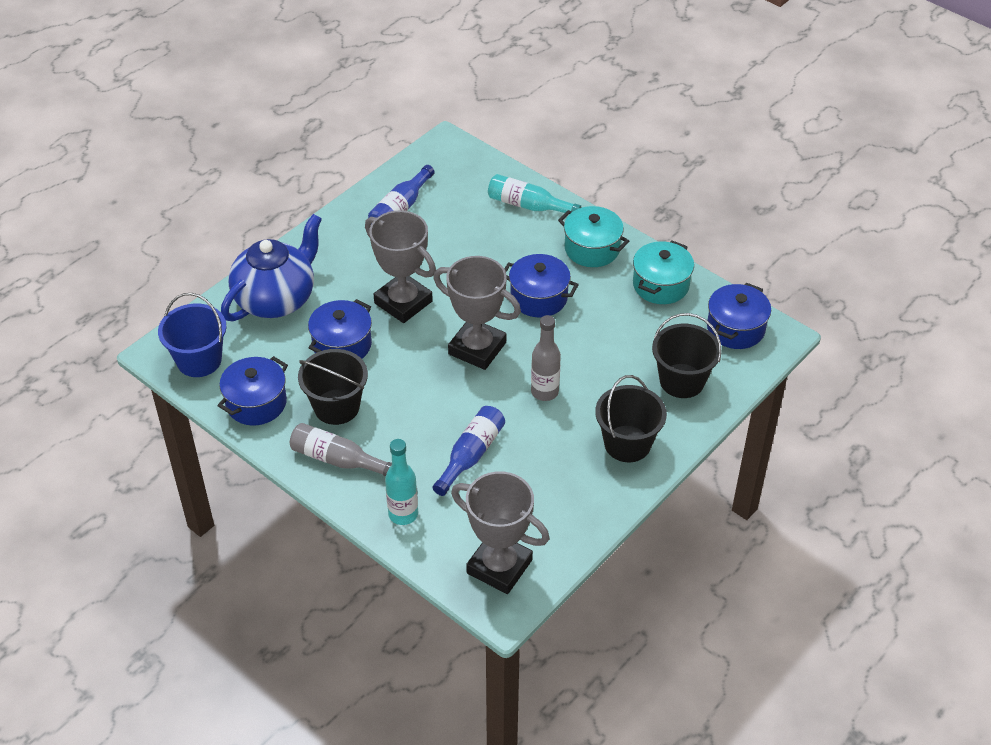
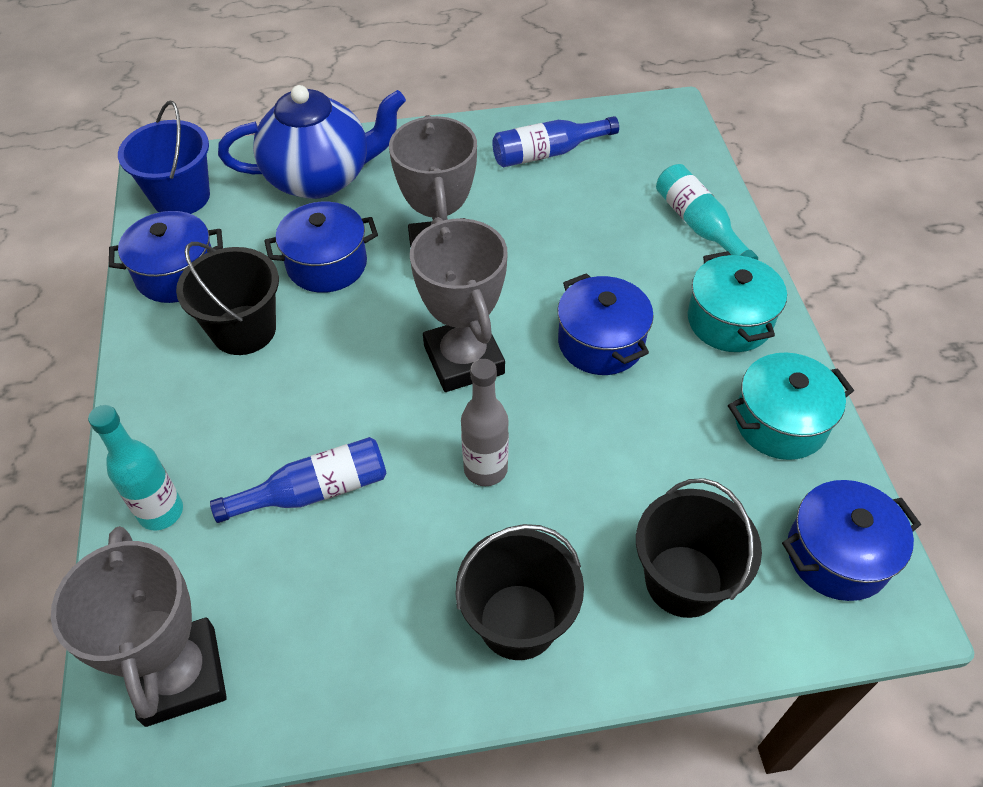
camera: 40 degrees right, 5 degrees up
(337, 459) = (175, 392): grey bottle -> none

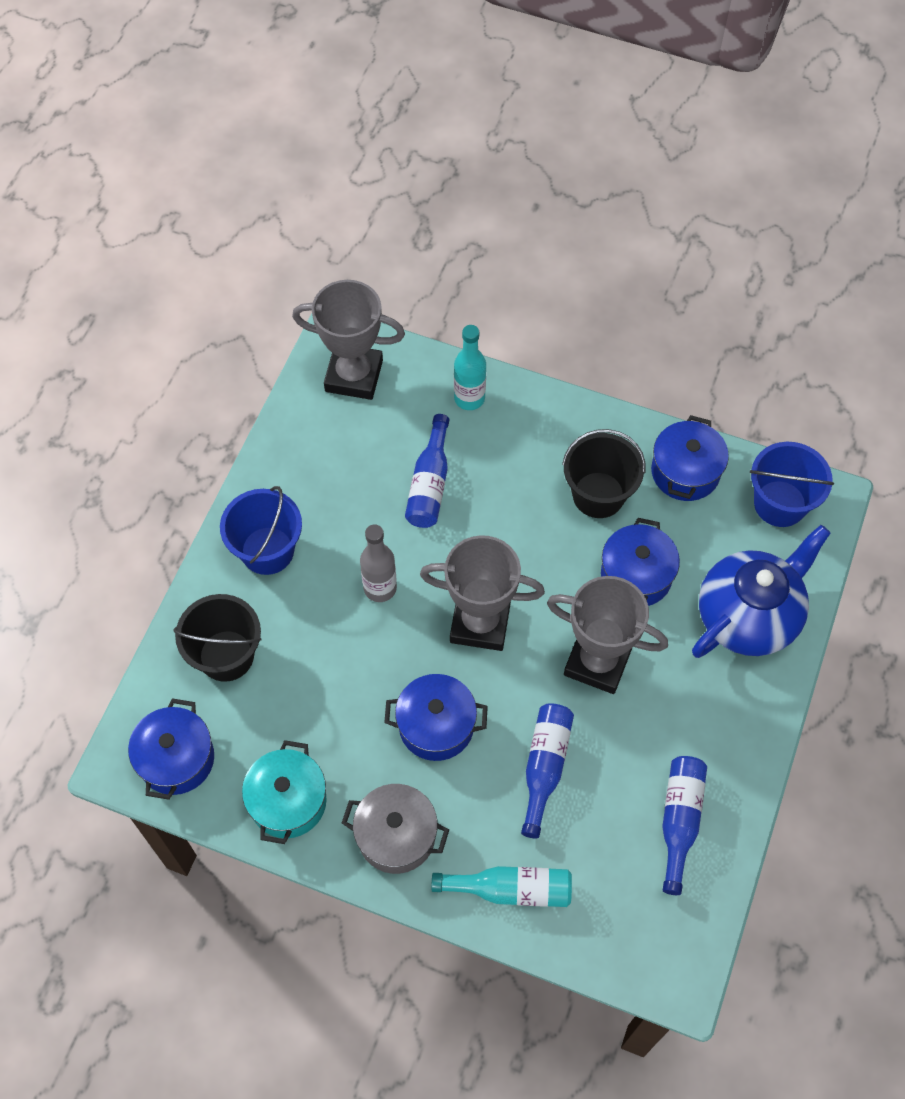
camera: 120 degrees right, 10 degrees up
(321, 177) = (748, 616): blue teapot -> blue teapot turned 150 degrees counterclockwise
(518, 621) = (267, 550): black bucket -> blue bucket
(573, 249) = (544, 767): none -> blue bottle
(729, 321) = (396, 836): turquoise pot -> grey pot

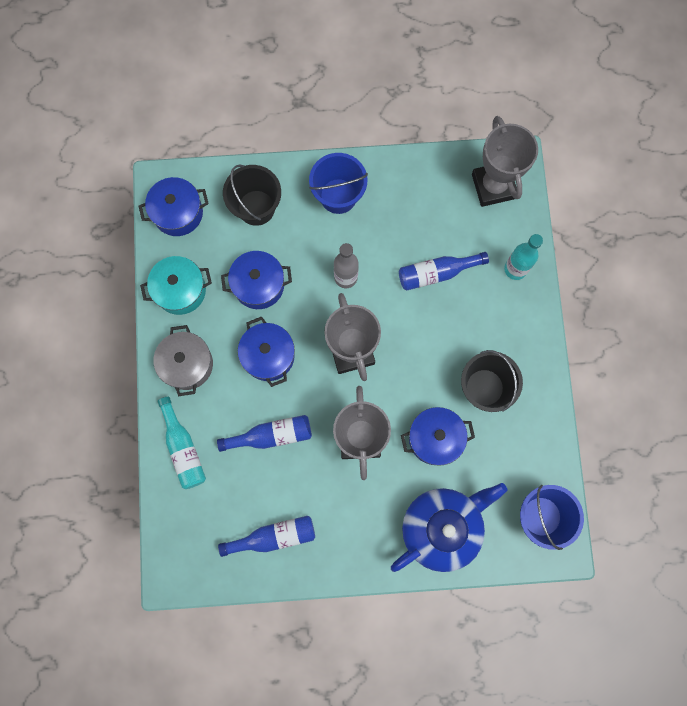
camera: 65 degrees right, 15 degrees up
(685, 472) = (532, 440): blue pot -> blue pot (259, 285)
(748, 616) = (442, 527): blue teapot -> blue teapot turned 60 degrees counterclockwise

